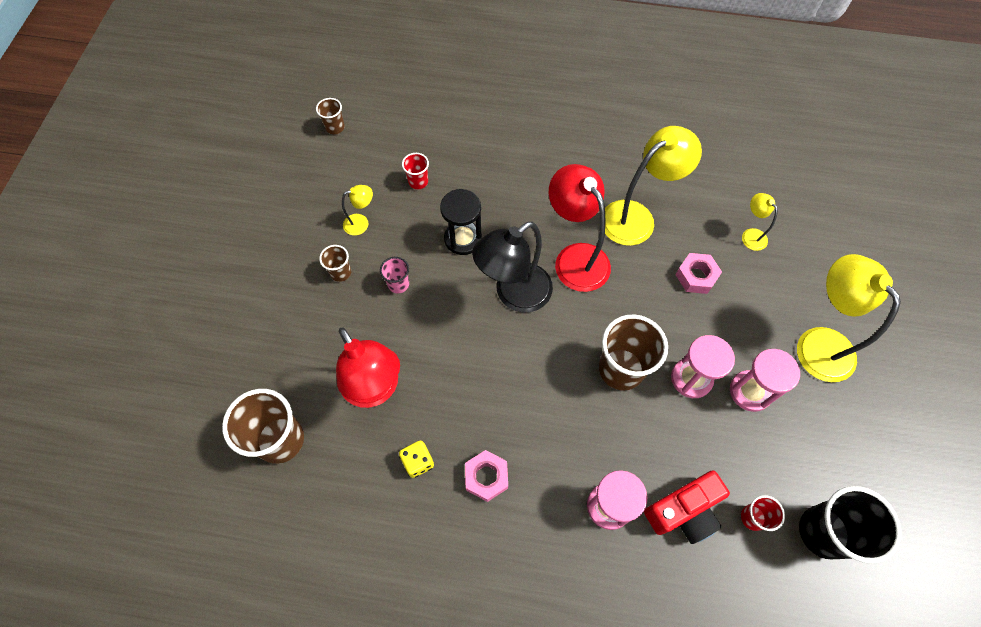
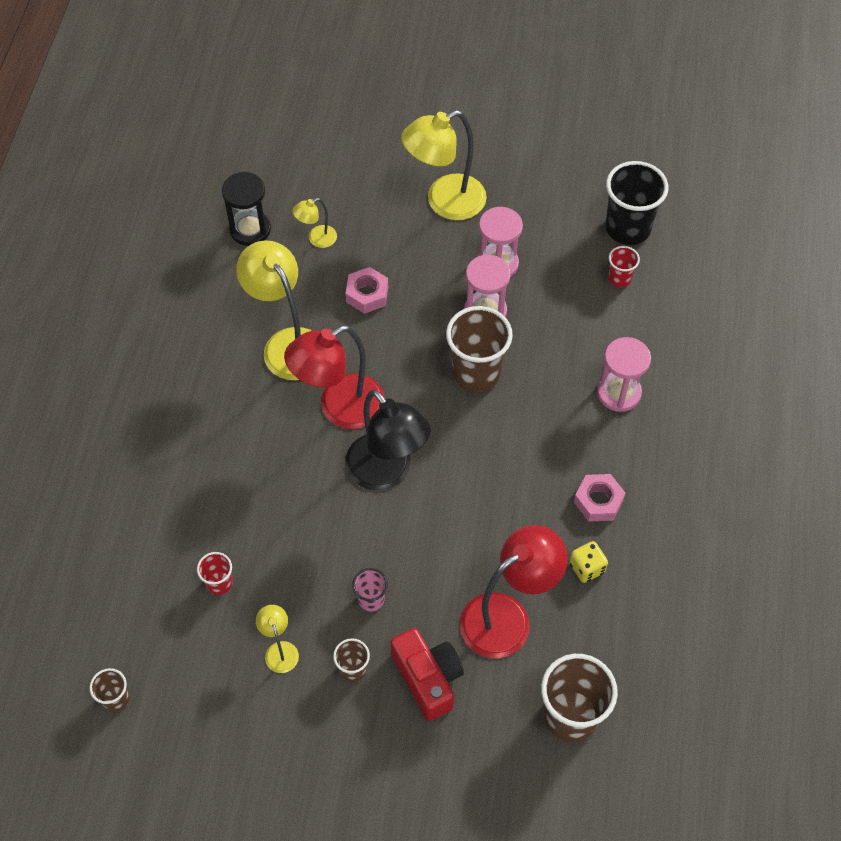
camera: 90 degrees left, 5 degrees down
(463, 239) = (309, 528): black hourglass -> black hourglass (250, 229)
(684, 511) = (618, 332): red camera -> red camera (428, 678)

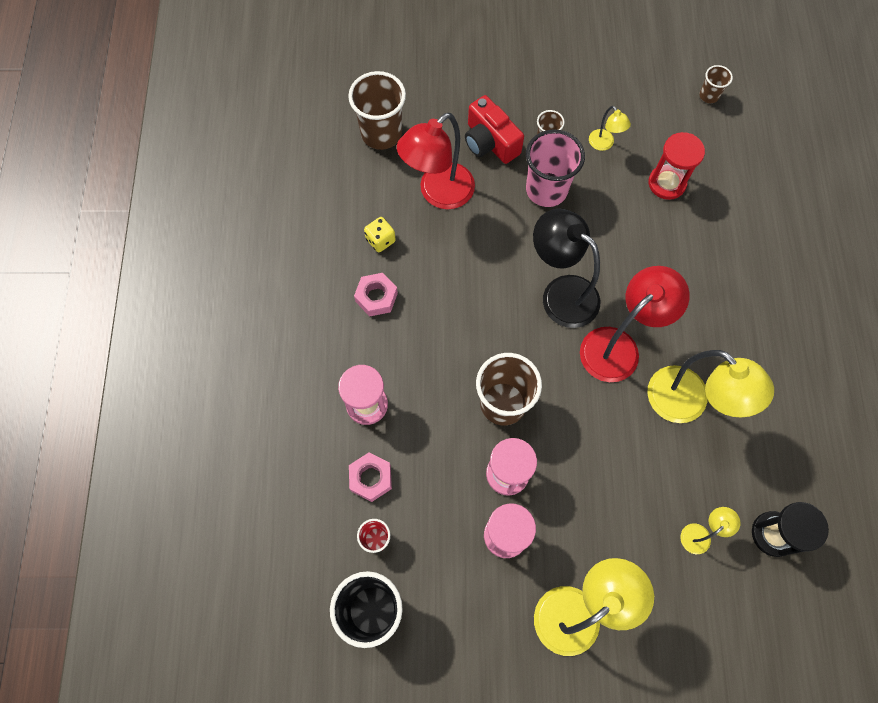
camera: 170 degrees right, 10 degrees up
(219, 583) = (667, 183): red cup -> red hourglass
(367, 294) = (628, 473): pink nut -> pink nut (371, 478)
(371, 599) = (546, 190): pink cup -> pink cup, size x2.00

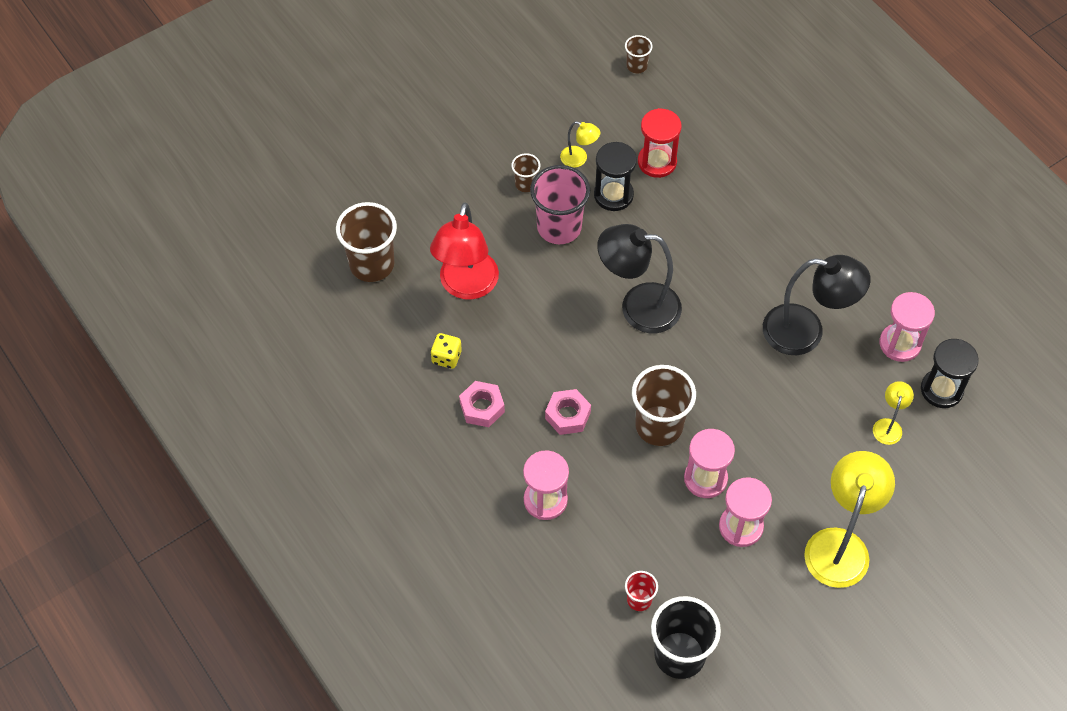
camera: 35 degrees left, 10 degrees down
(371, 478) = (596, 556): pink nut -> pink nut (568, 415)
(490, 142) = (477, 215): red camera -> none
(610, 189) = (613, 195): none -> black hourglass
(618, 346) = (717, 320): red lamp -> none
(687, 404) = (806, 332): yellow lamp -> black lamp
(765, 468) = (900, 344): none -> pink hourglass

